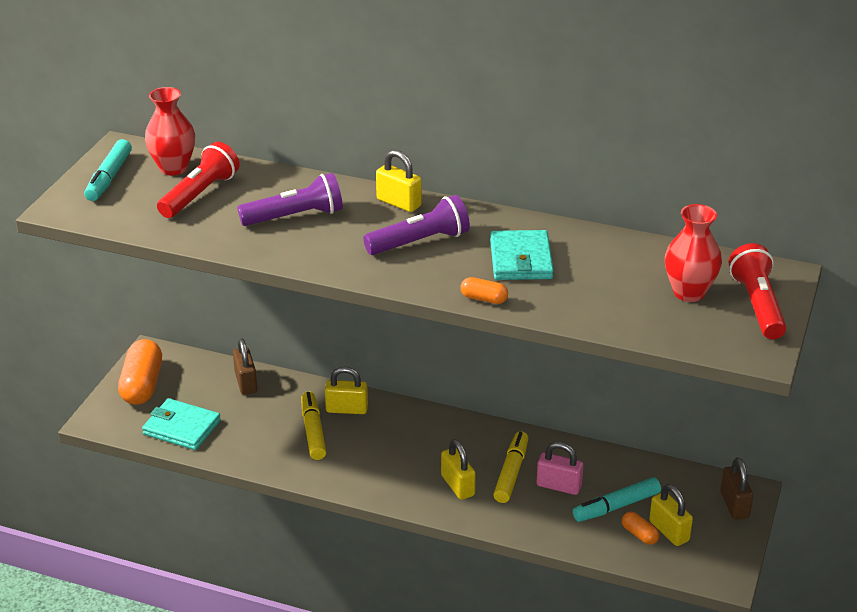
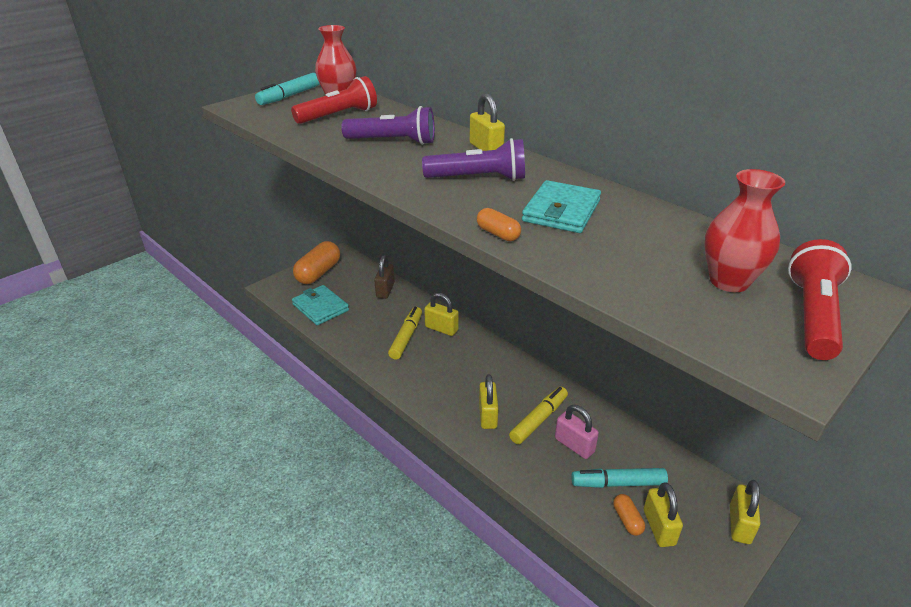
camera: 25 degrees right, 0 degrees up
(734, 505) = (739, 524): brown padlock -> yellow padlock

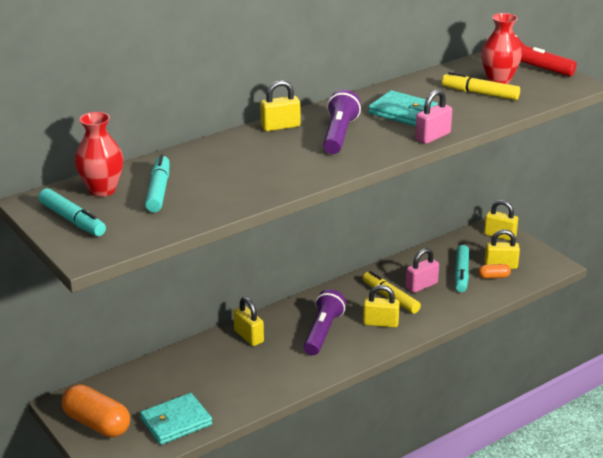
camera: 80 degrees left, 5 degrees down
(339, 116) = (158, 190): red flashlight -> turquoise marker
(385, 290) = (161, 370): brown padlock -> none
(393, 141) = (245, 165): purple flashlight -> purple flashlight (323, 332)
(406, 337) = (255, 360): yellow marker -> yellow marker (480, 93)
(441, 328) = (249, 336): yellow padlock -> yellow padlock turned 75 degrees counterclockwise
(498, 234) = (432, 136): orange capsule -> pink padlock

